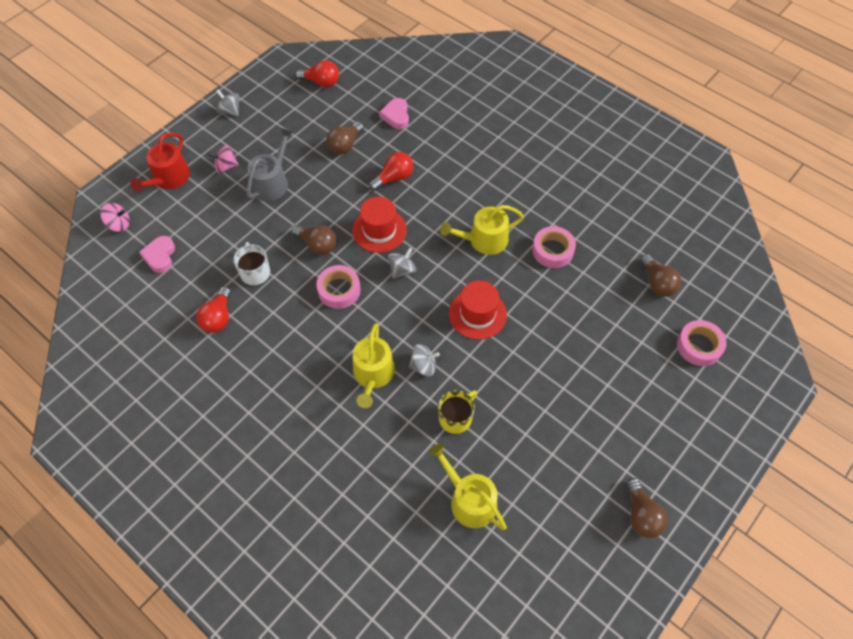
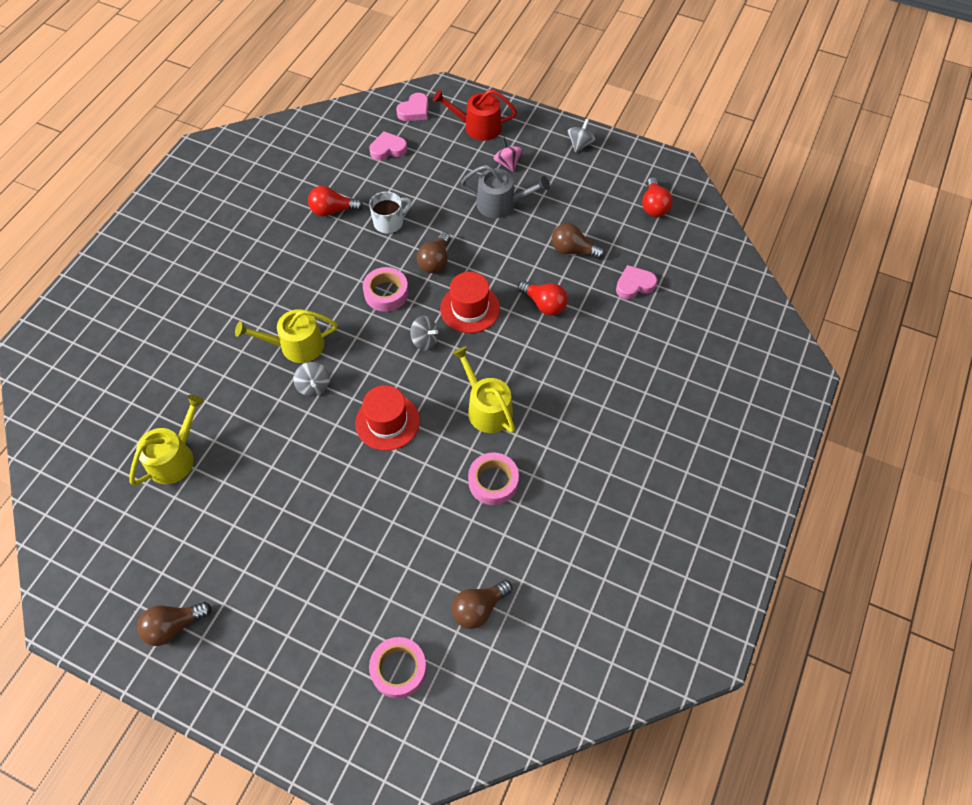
camera: 75 degrees right, 0 degrees up
(119, 224) = (414, 111): pink spinning top -> pink heart
(456, 418) = (261, 427): yellow mug -> none

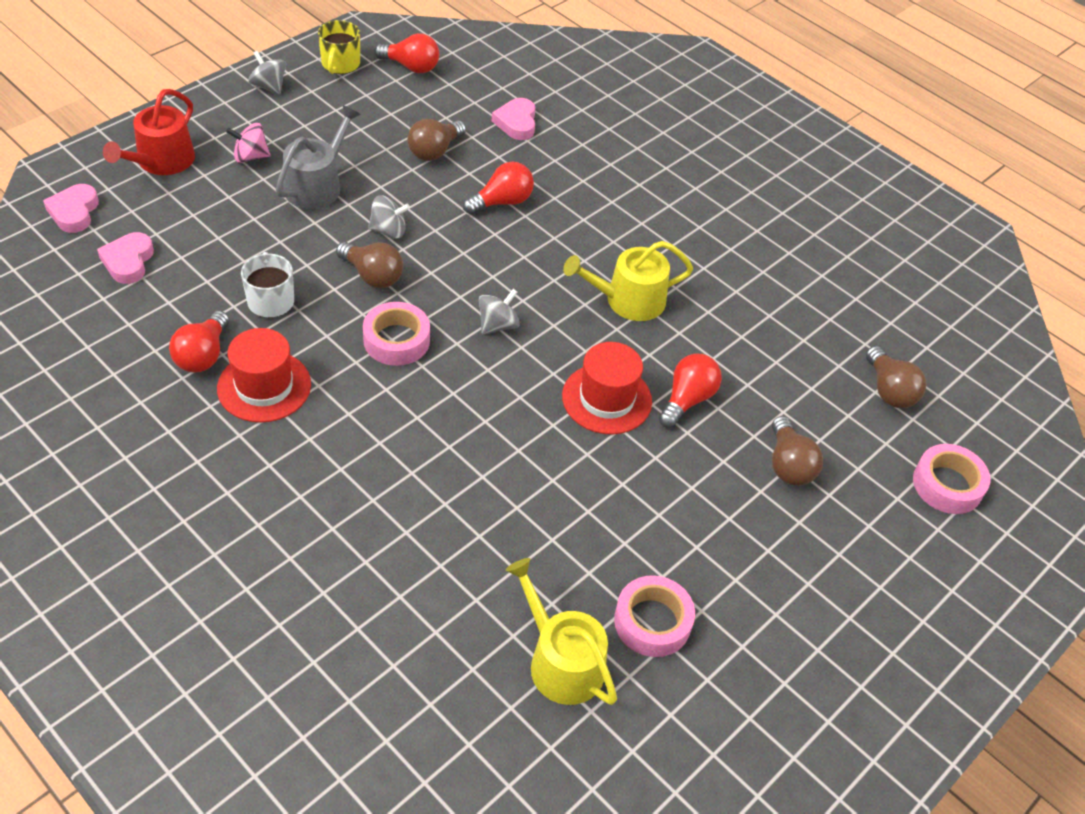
camera: 75 degrees left, 10 degrees down
(174, 626) = (836, 718): brown light bulb -> brown light bulb (788, 465)
(296, 345) = (432, 463): yellow watering can -> none
(314, 386) = (513, 461): grey spinning top -> grey spinning top (388, 230)
(408, 470) = (687, 399): none -> red light bulb
(414, 111) = (74, 212): pink heart -> pink heart turned 150 degrees counterclockwise
(470, 308) = (470, 267): red hat -> red hat (264, 386)
(493, 482) = (732, 327): pink tape -> pink tape (652, 622)
(629, 169) = (340, 64): none -> yellow mug

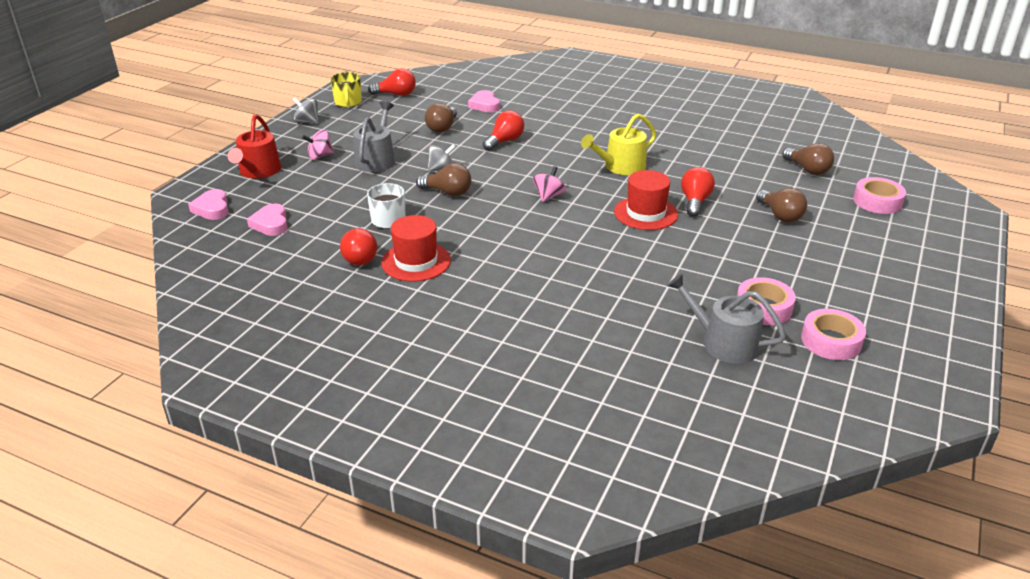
camera: 15 degrees left, 15 degrees down
(396, 340) = (488, 218): pink tape -> pink tape (831, 341)
(498, 325) = (548, 196): grey spinning top -> pink spinning top
(561, 661) = (723, 342): yellow watering can -> grey watering can

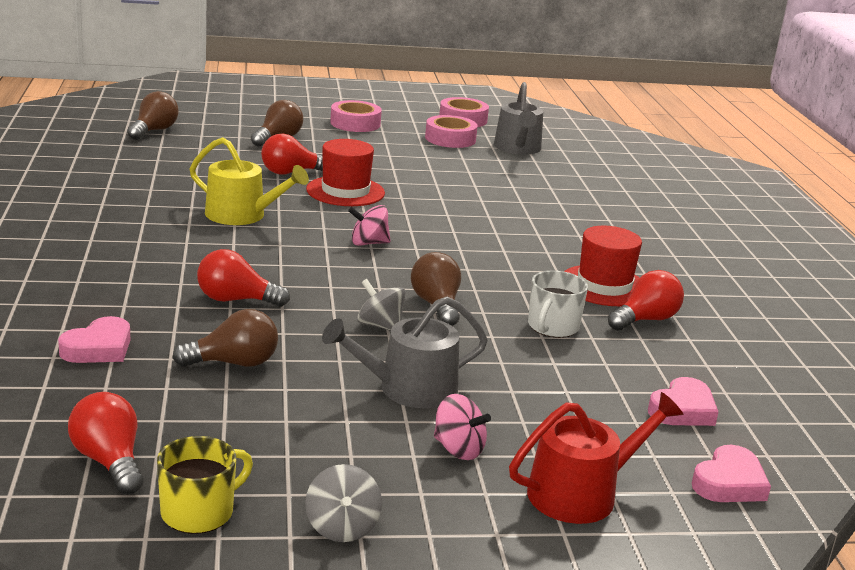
camera: 125 degrees left, 10 degrees down
(877, 201) = (202, 106): pink tape -> pink tape (355, 123)

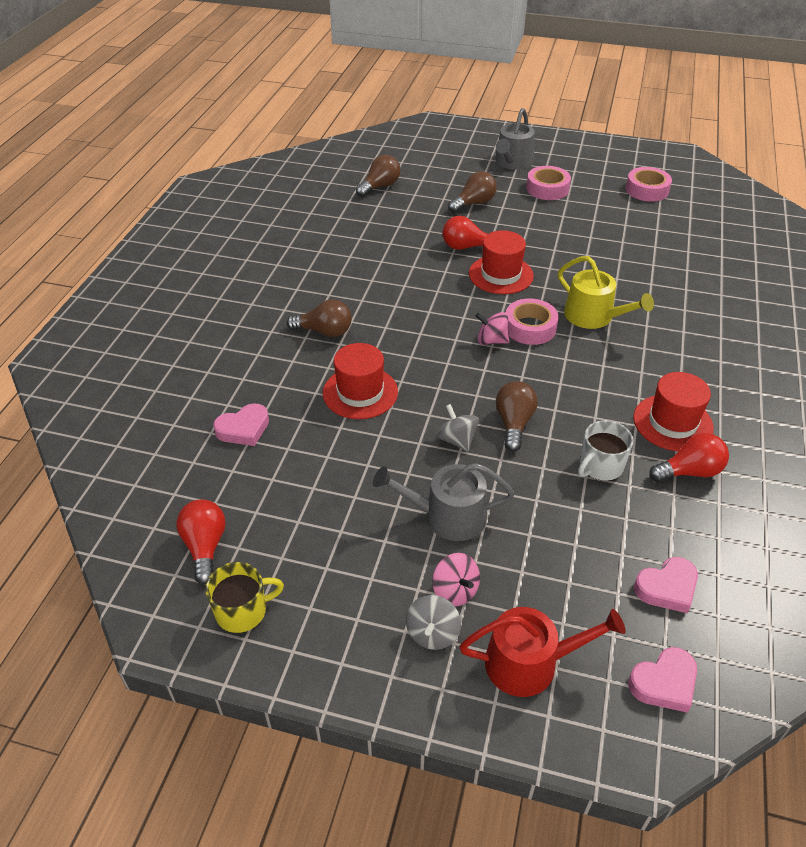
camera: 25 degrees right, 20 degrees up
(234, 363) = (329, 462): brown light bulb -> brown light bulb (324, 331)
(236, 300) = (360, 392): red light bulb -> red hat
(242, 215) = (406, 295): yellow watering can -> yellow watering can (593, 316)
(342, 527) = (332, 651): grey spinning top -> grey spinning top (432, 633)
(450, 139) = (623, 215): pink tape -> pink tape (530, 327)
(518, 148) = (680, 233): grey watering can -> grey watering can (512, 162)

